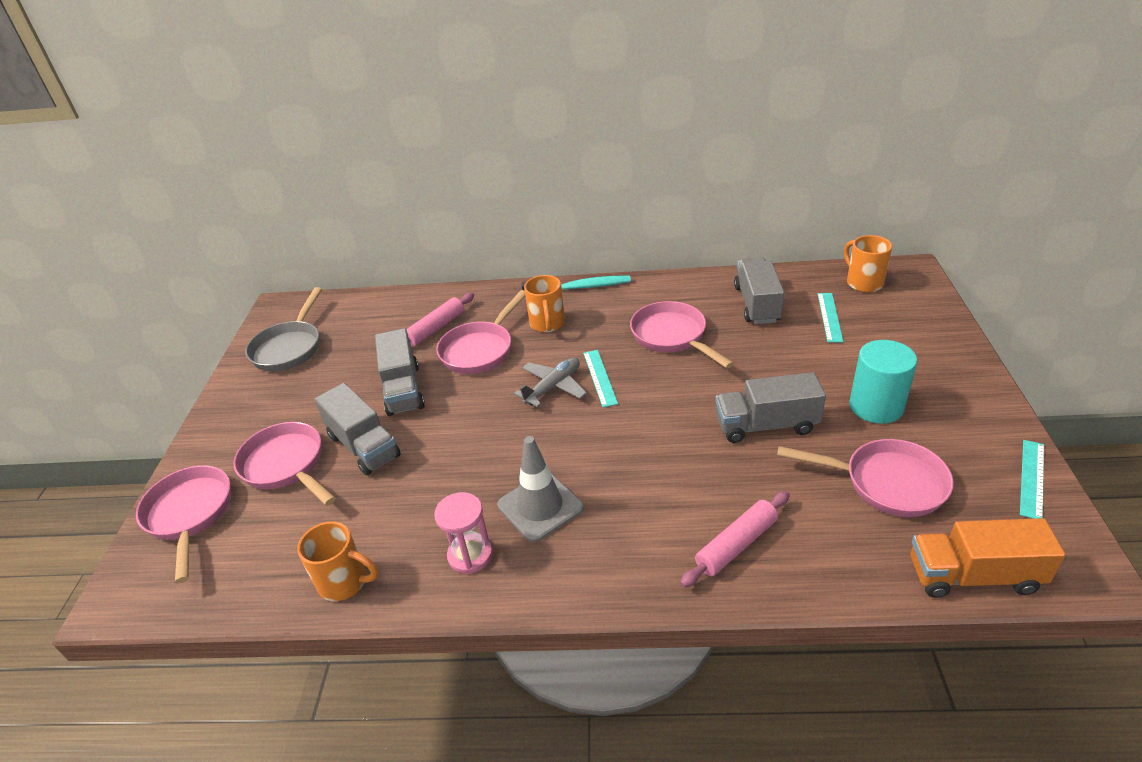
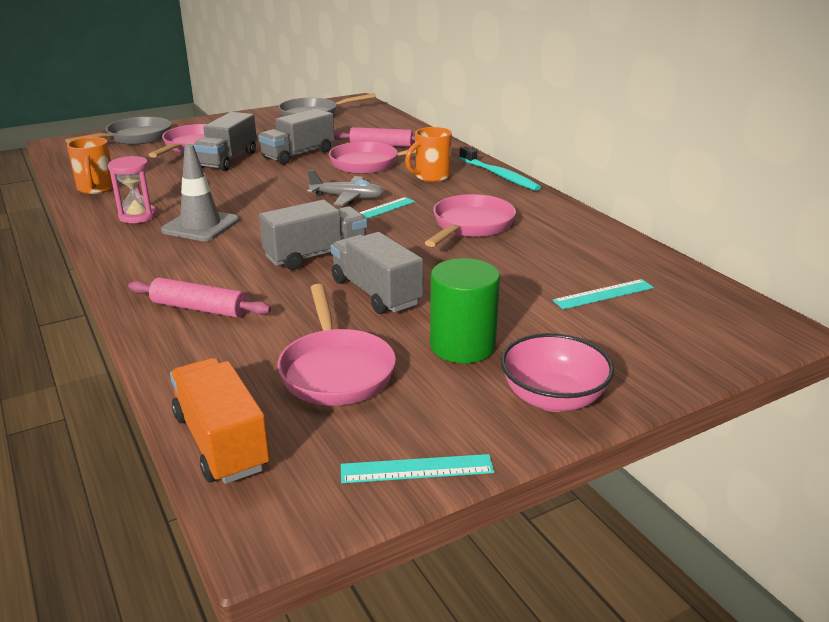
camera: 55 degrees right, 10 degrees down
(190, 515) = (135, 138): pink pan -> grey pan
(757, 304) = (576, 253): grey truck -> grey truck (316, 255)
(863, 282) = (705, 303): orange mug -> none
(876, 406) = (462, 346): turquoise cylinder -> green cylinder
(962, 389) = (553, 398): none -> pink bowl

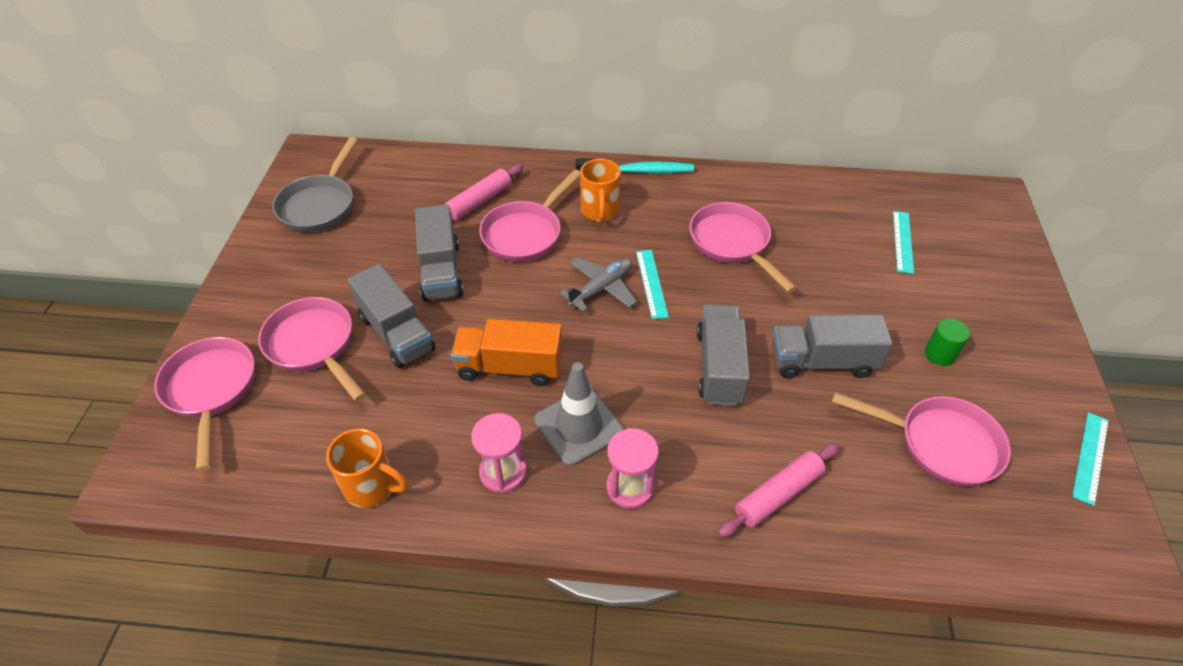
camera: 55 degrees left, 20 degrees up
(135, 138) = (211, 390): grey pan -> pink pan
(158, 255) = (630, 487): none -> pink hourglass
(221, 442) = (1016, 558): orange truck -> orange truck (509, 367)
(462, 346) = (939, 354): green cylinder -> green cylinder, size x0.55
(553, 398) = (1032, 346): pink bowl -> none

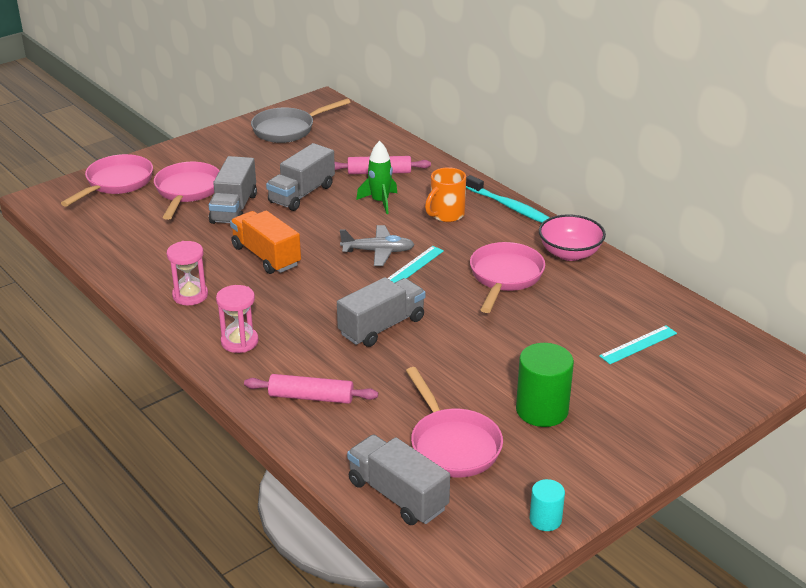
camera: 45 degrees right, 15 degrees down
(372, 486) = (125, 262): orange mug -> none
(525, 233) = (380, 202): pink pan -> green rocket
(578, 426) = (258, 302): grey traffic cone -> none
(742, 188) = (569, 253): none -> pink bowl
(822, 362) = (452, 364): grey truck -> grey truck (397, 495)
(939, 354) = (542, 410): green cylinder -> green cylinder, size x1.81
(1090, 457) = (545, 519): turquoise ruler -> turquoise cylinder

